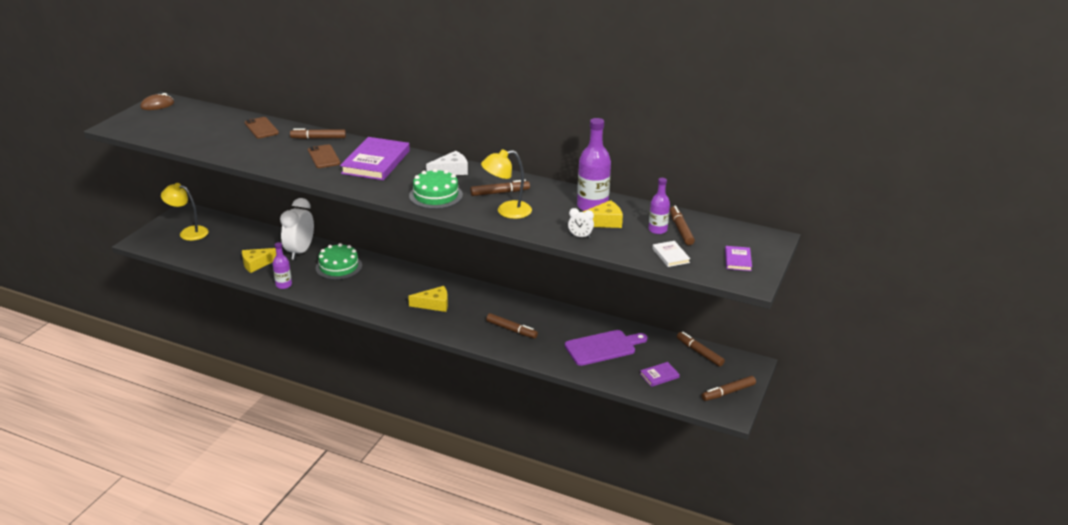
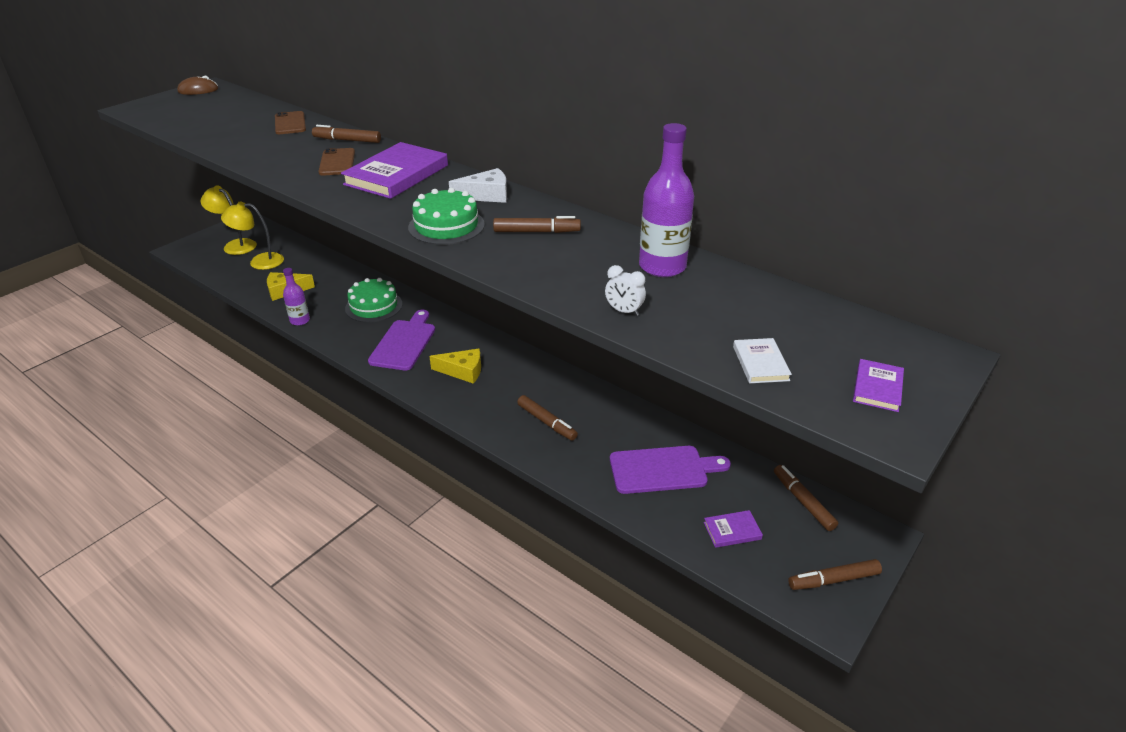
camera: 15 degrees right, 5 degrees up
(300, 252) = (340, 282): white clock -> none
(378, 290) = (404, 343): none -> purple cutting board
(507, 211) = (532, 259): yellow lamp -> yellow lamp (259, 261)
(604, 222) = (670, 292): yellow cheese -> none
(657, 230) = (752, 316): purple bottle -> none
(681, 230) = (791, 320): brown marker -> none

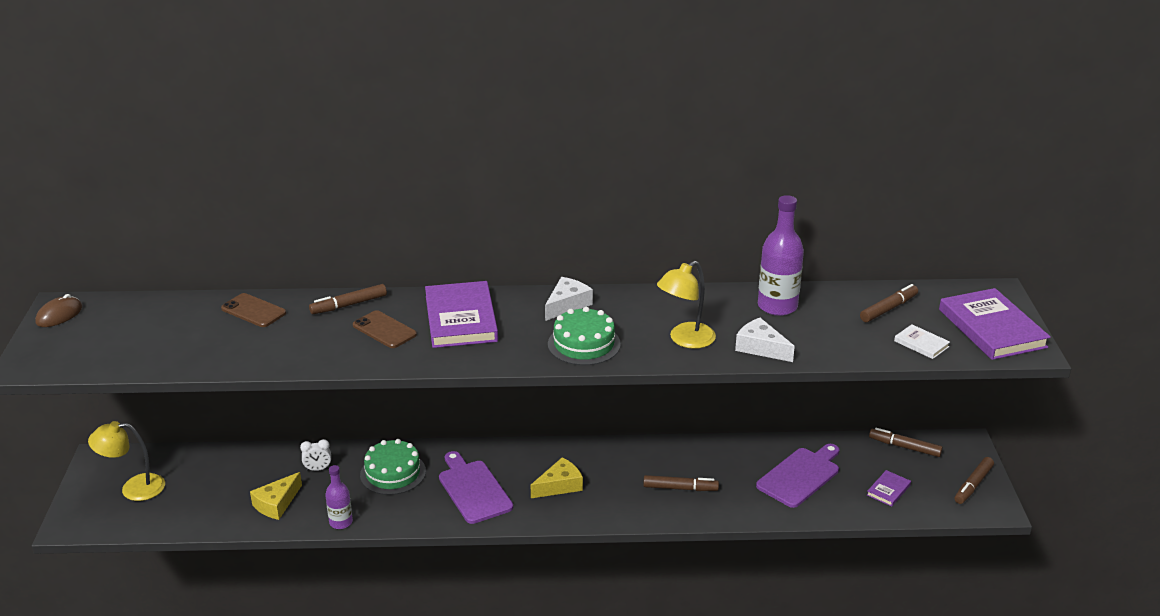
camera: 40 degrees left, 5 degrees down
(259, 261) = (195, 490): yellow lamp -> yellow lamp (685, 340)
(536, 232) = (655, 318): brown marker -> brown marker (888, 309)
(585, 292) = (760, 348): none -> white cheese
(624, 311) = (804, 349): white clock -> white clock (318, 469)
(877, 388) = (992, 328): purple book -> purple book, size x2.15

